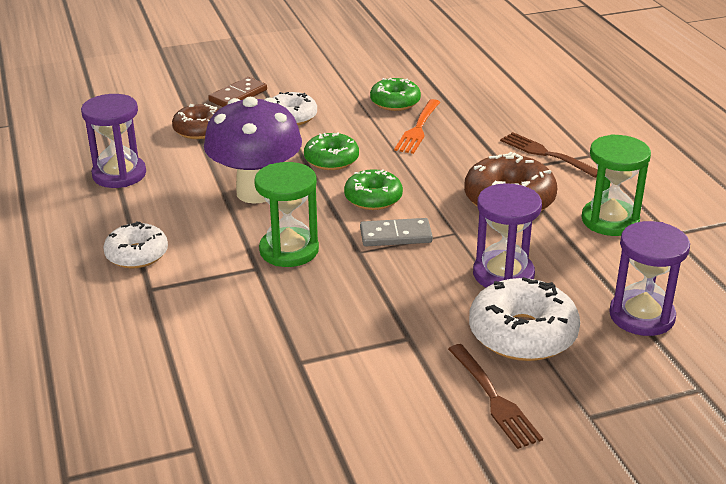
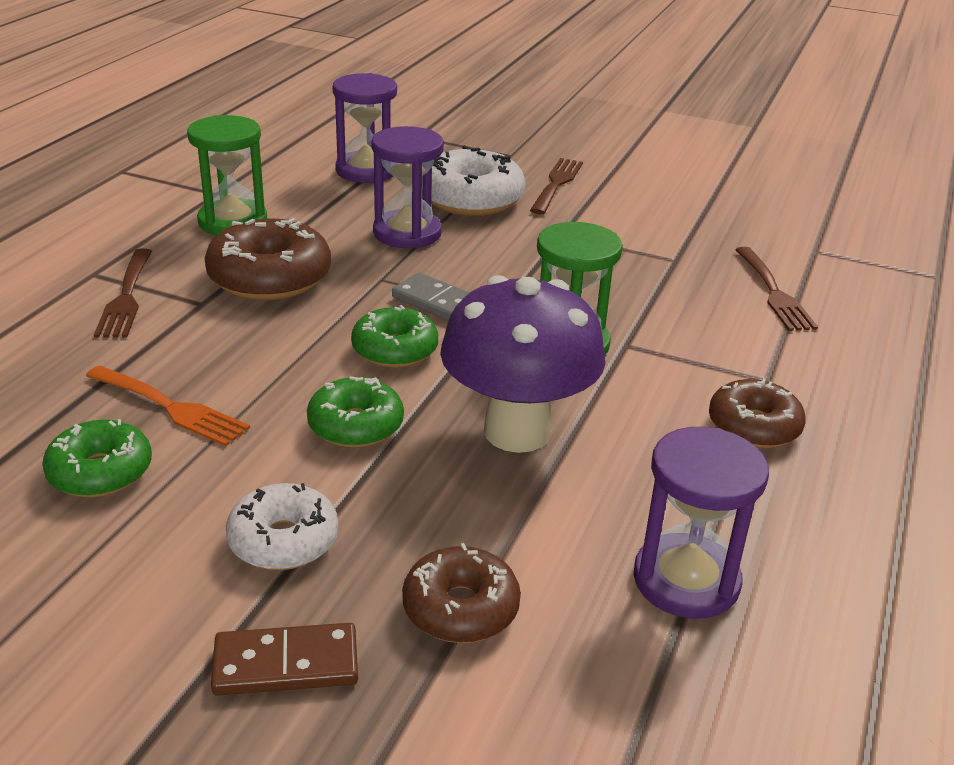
camera: 140 degrees left, 0 degrees up
(137, 254) = (753, 426): white donut -> brown donut
(196, 370) = (774, 292): none -> brown fork
(418, 129) = (170, 407): orange fork -> orange fork turned 60 degrees clockwise

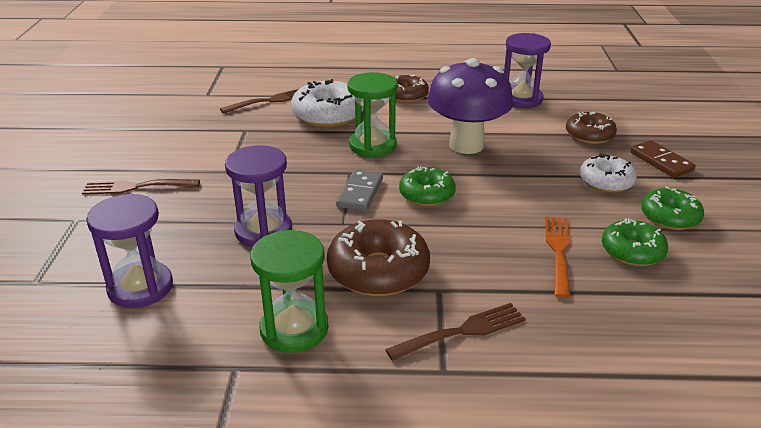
camera: 110 degrees left, 0 degrees up
(356, 425) = (508, 187): green donut -> green donut (669, 217)
(471, 199) = (184, 217): white donut -> white donut (328, 115)

